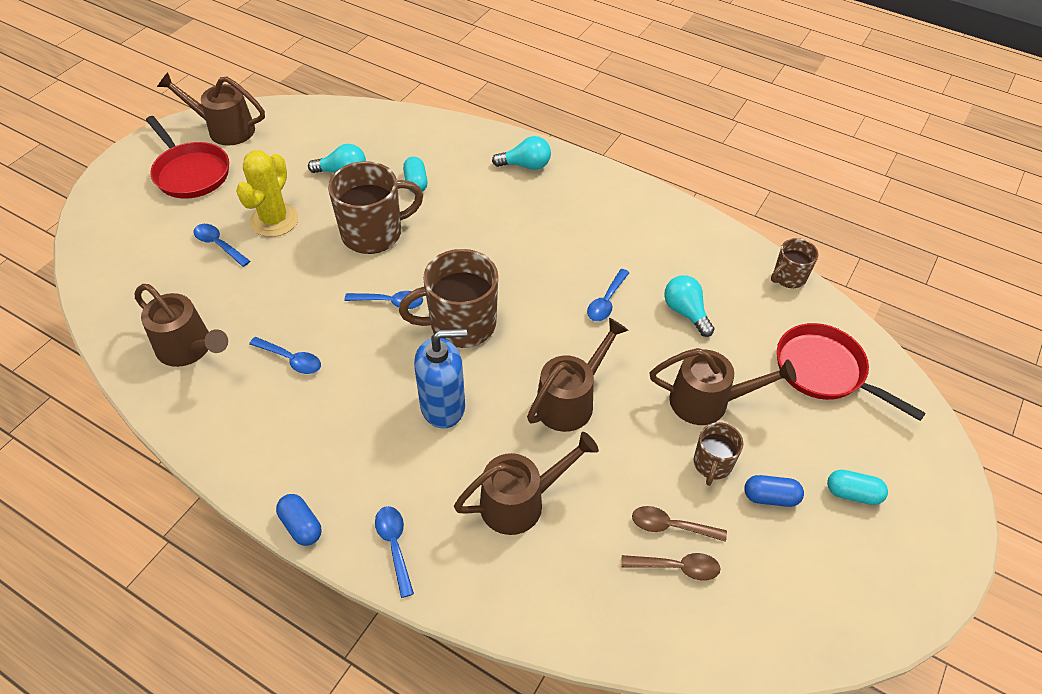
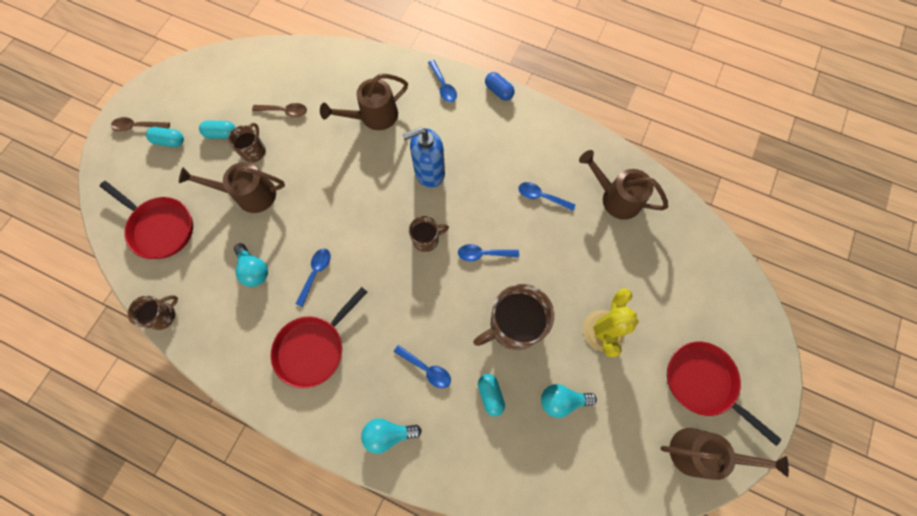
camera: 175 degrees right, 20 degrees up
(218, 245) = (638, 297): blue spoon -> blue spoon (426, 369)
(461, 324) = (426, 239): brown mug -> brown mug, size x0.54
(571, 400) = (343, 186): brown watering can -> none
(605, 234) = (314, 348): none -> red pan
(677, 567) = (284, 90): brown spoon -> brown spoon (137, 127)
(770, 497) = (221, 134): blue capsule -> turquoise capsule

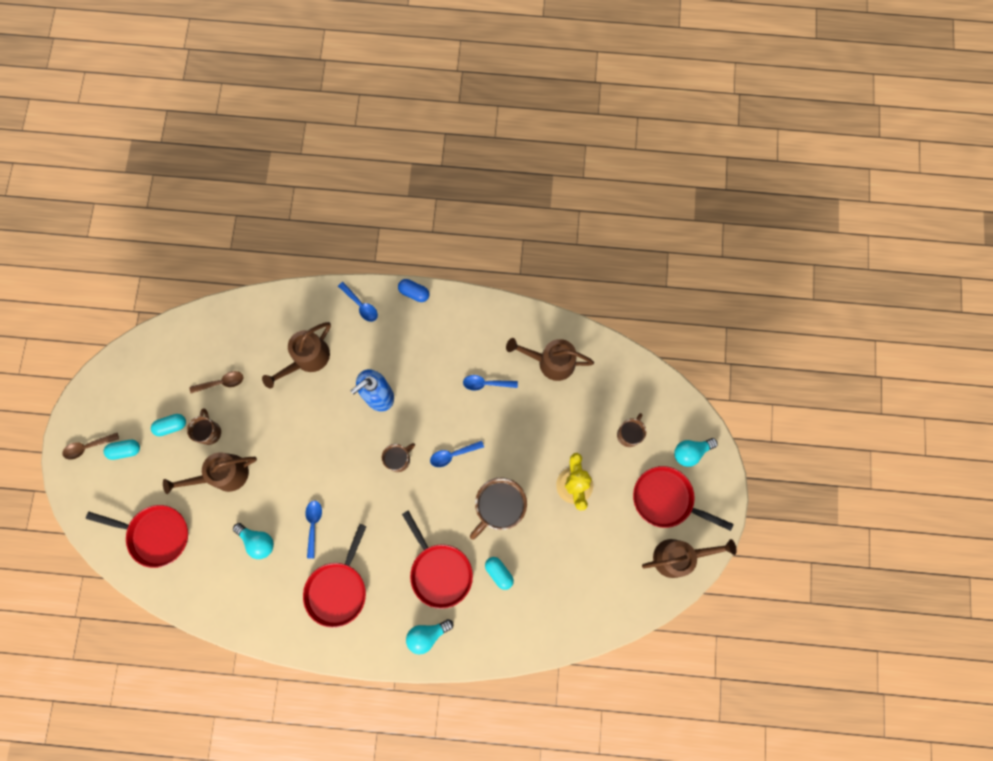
camera: 20 degrees left, 5 degrees up
(163, 315) = (195, 610): brown mug -> brown mug (629, 434)
(426, 369) = (439, 571): blue spoon -> red pan
(562, 400) = (558, 556): turquoise light bulb -> turquoise light bulb (690, 452)

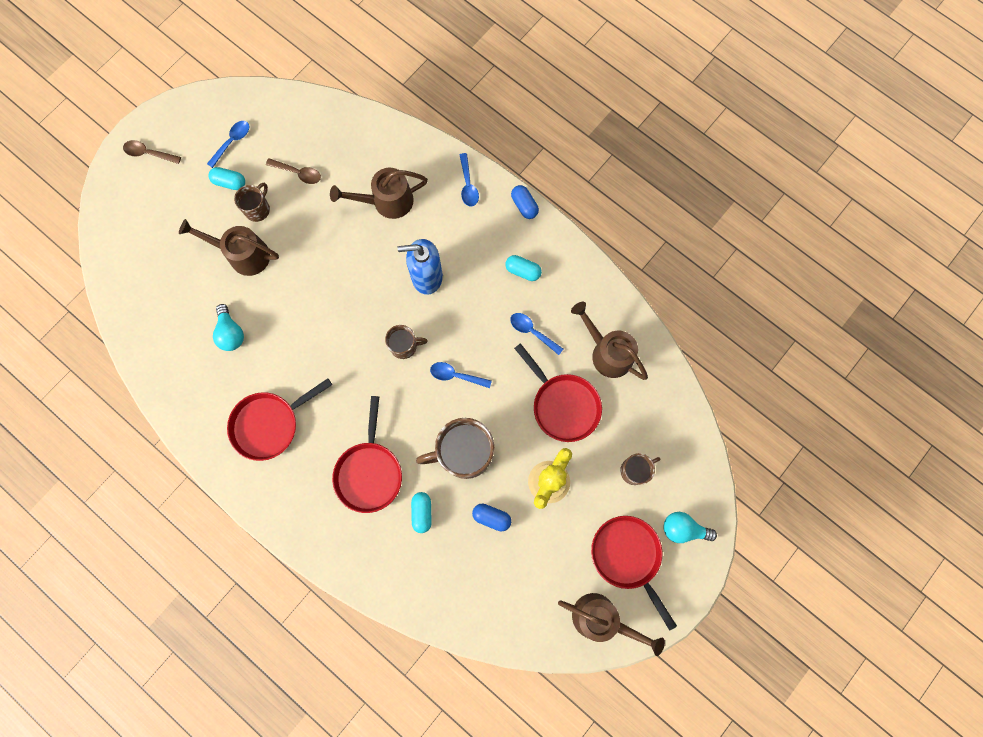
camera: 35 degrees right, 0 degrees up
(125, 450) = (177, 177): turquoise capsule -> turquoise capsule (523, 271)
(156, 534) = (150, 267): red pan -> red pan (563, 405)
(313, 525) = (288, 352): blue spoon -> blue spoon (232, 142)
(427, 635) = (318, 522): turquoise light bulb -> none
(551, 540) = (491, 517): none -> blue capsule

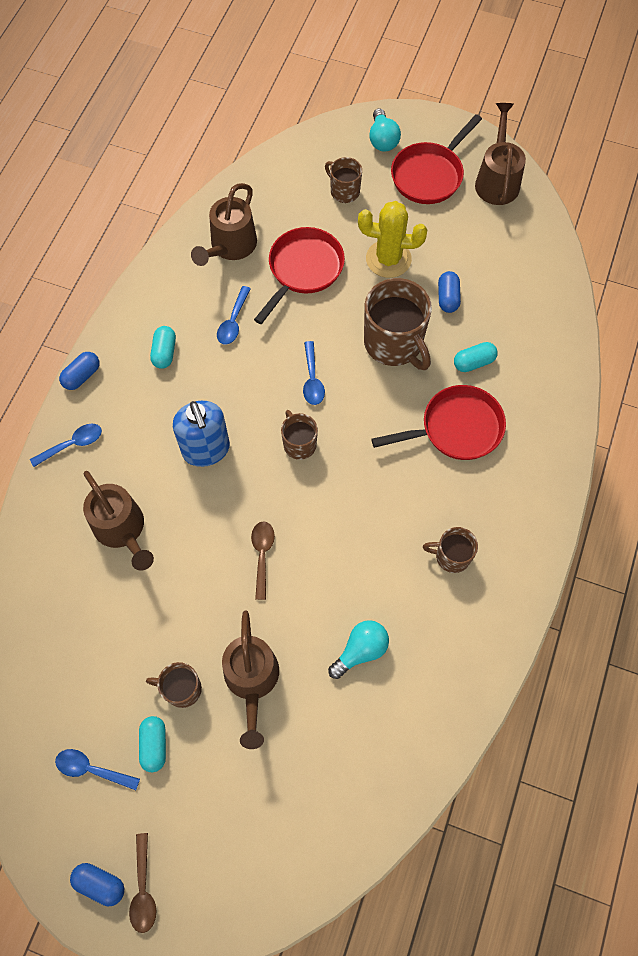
camera: 110 degrees left, 10 degrees down
(163, 130) = (100, 884): none -> blue capsule
(269, 424) = (451, 556): red pan -> brown mug
(298, 173) = (114, 656): brown spoon -> brown spoon (262, 555)

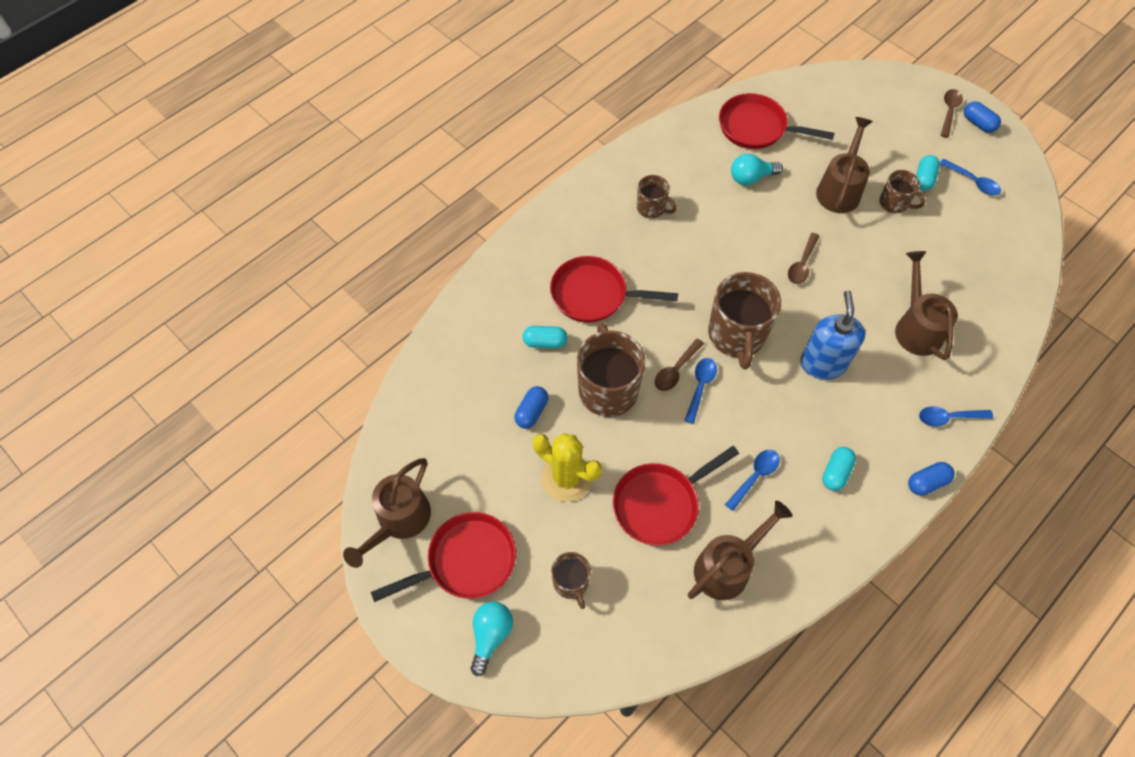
camera: 155 degrees left, 5 degrees down
(299, 444) = (736, 336): brown mug -> brown mug, size x1.86
(342, 386) = (675, 370): none -> brown spoon
(384, 735) = (756, 128): none -> red pan

